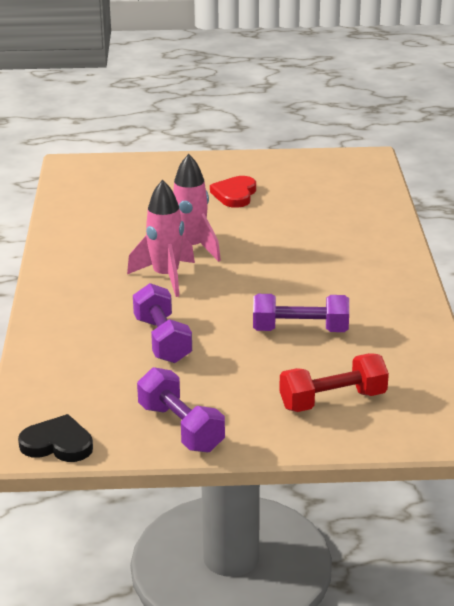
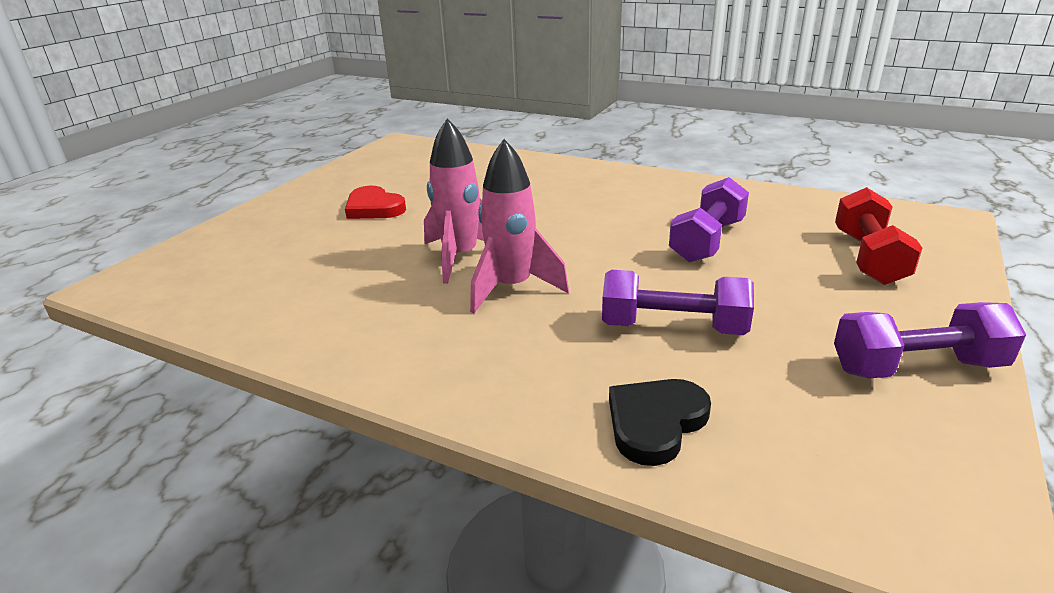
camera: 60 degrees left, 0 degrees up
(58, 444) = (957, 503): black heart -> black heart (655, 422)

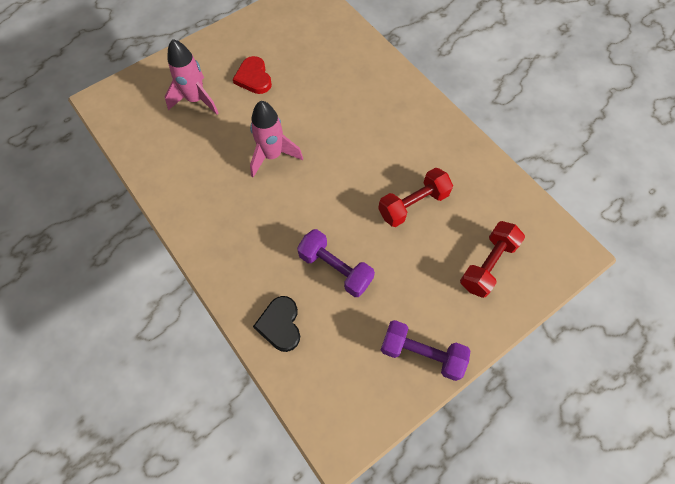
camera: 25 degrees right, 35 degrees up
(512, 288) = (281, 197): pink rocket -> pink rocket (196, 100)
(655, 422) = (280, 325): black heart -> black heart turned 75 degrees counterclockwise
(707, 241) = (413, 204): purple dumbbell -> red dumbbell

